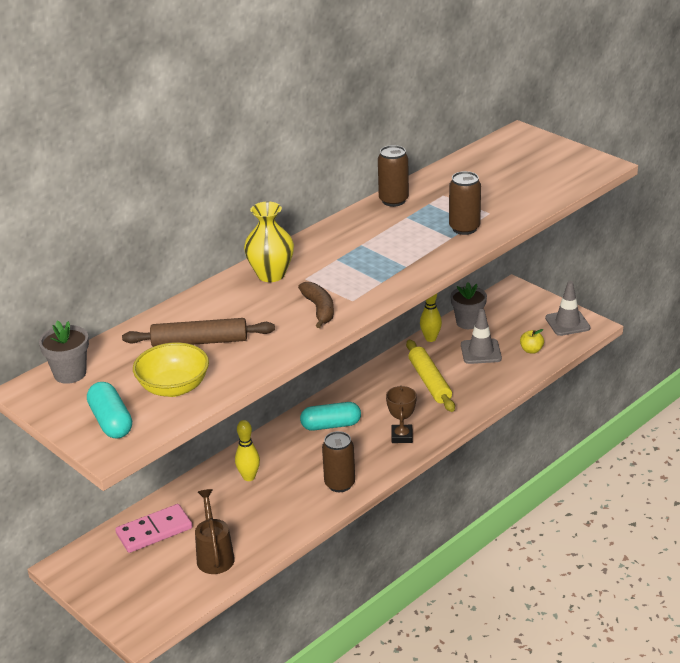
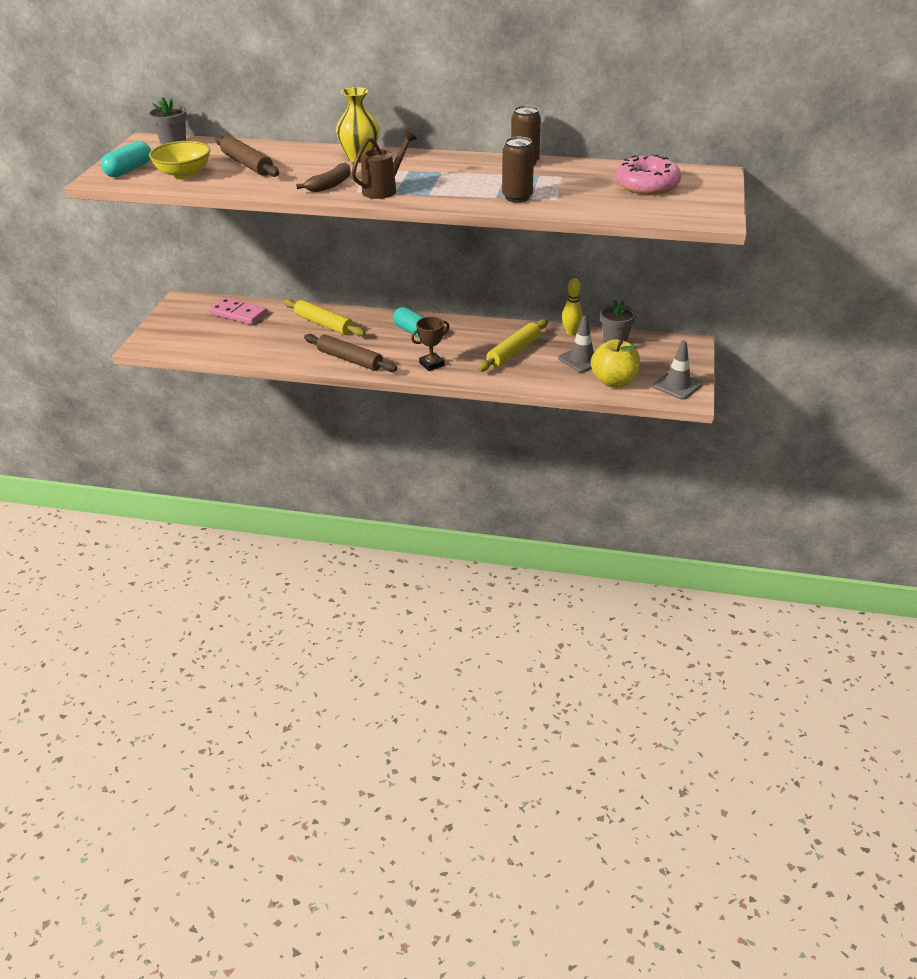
camera: 55 degrees right, 5 degrees up
(214, 556) = (231, 343): brown watering can -> brown watering can (383, 190)
(249, 477) = (324, 324): yellow bowling pin -> yellow rolling pin
(339, 484) = (350, 360): brown can -> brown rolling pin
(507, 167) = (647, 185): none -> pink donut
(531, 350) = (614, 381): yellow apple -> yellow apple, size x2.02

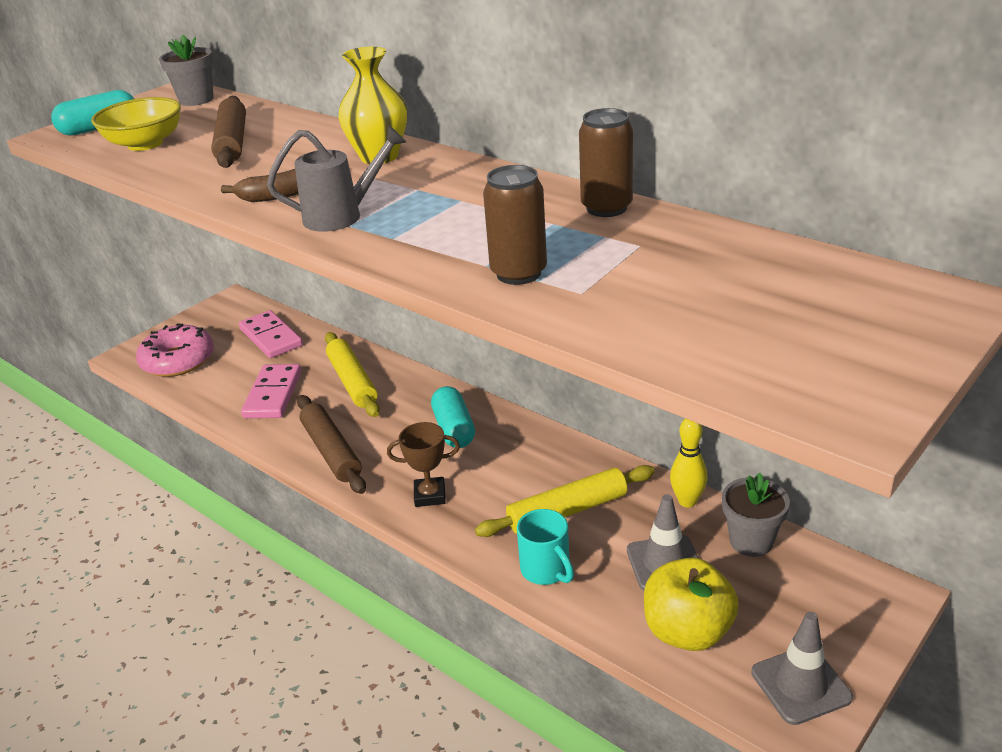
camera: 30 degrees right, 5 degrees down
(277, 342) = (273, 394): none -> pink domino
(383, 190) = (341, 216): brown watering can -> grey watering can
(526, 377) = (546, 570): none -> turquoise mug
(647, 185) = (779, 297): pink donut -> pink donut (178, 360)

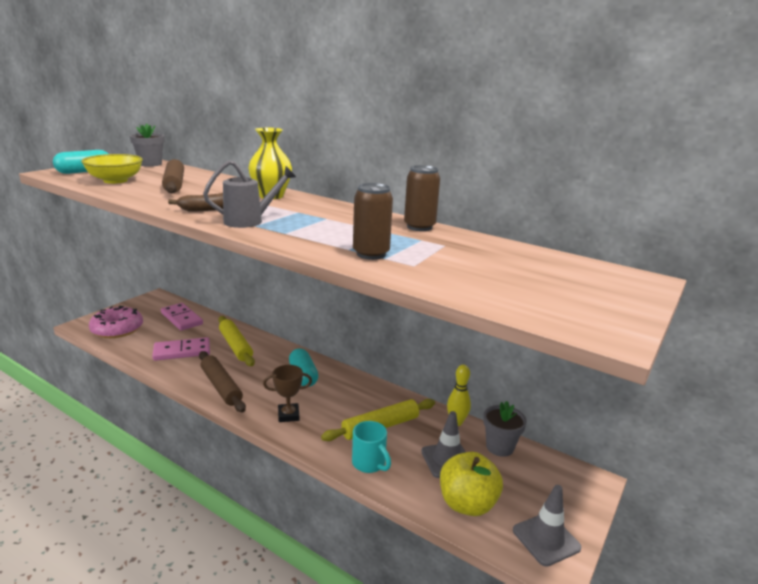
camera: 10 degrees left, 10 degrees down
(273, 394) = (182, 351): pink domino -> pink domino turned 75 degrees clockwise

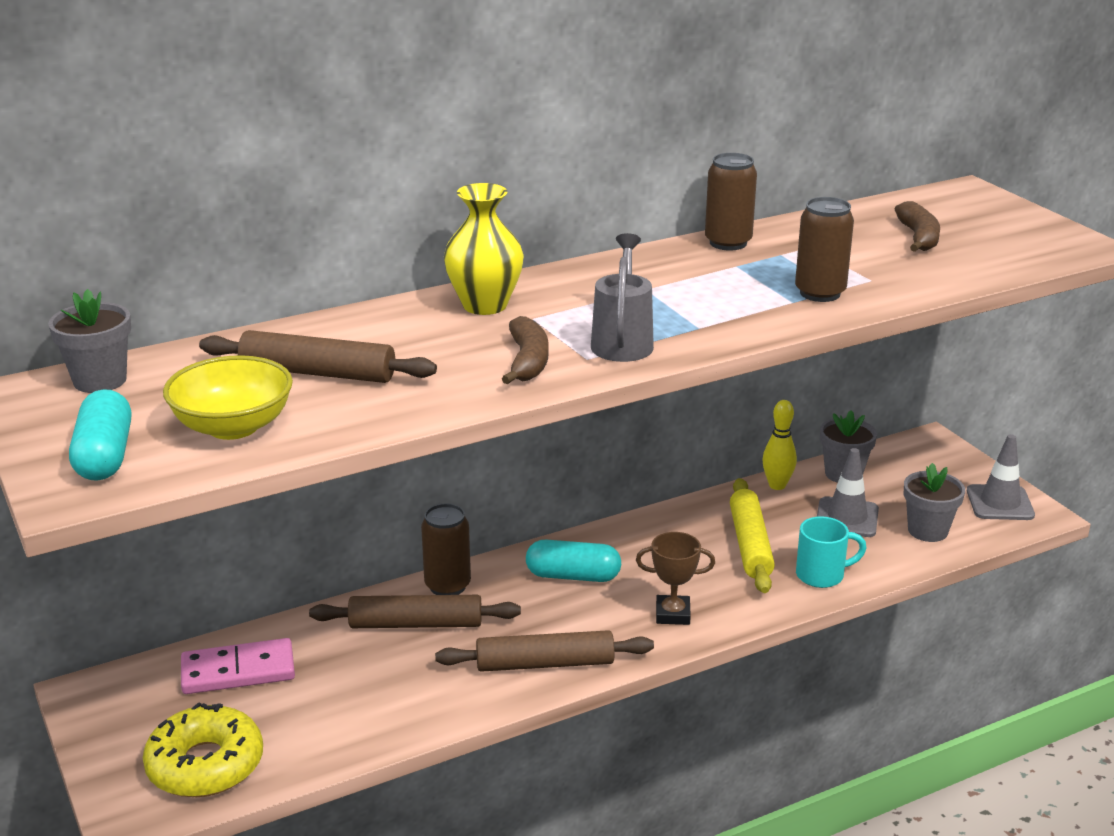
camera: 60 degrees left, 5 degrees up
(117, 329) = (205, 765): pink donut -> yellow donut
(182, 351) = (383, 689): pink domino -> none
(236, 346) = (415, 624): yellow rolling pin -> brown rolling pin
(271, 346) = (447, 586): none -> brown can
(288, 415) = (672, 614): brown trophy -> brown trophy turned 75 degrees clockwise
(467, 504) = (927, 530): yellow apple -> grey flower pot
(515, 272) = (918, 237): none -> brown banana

